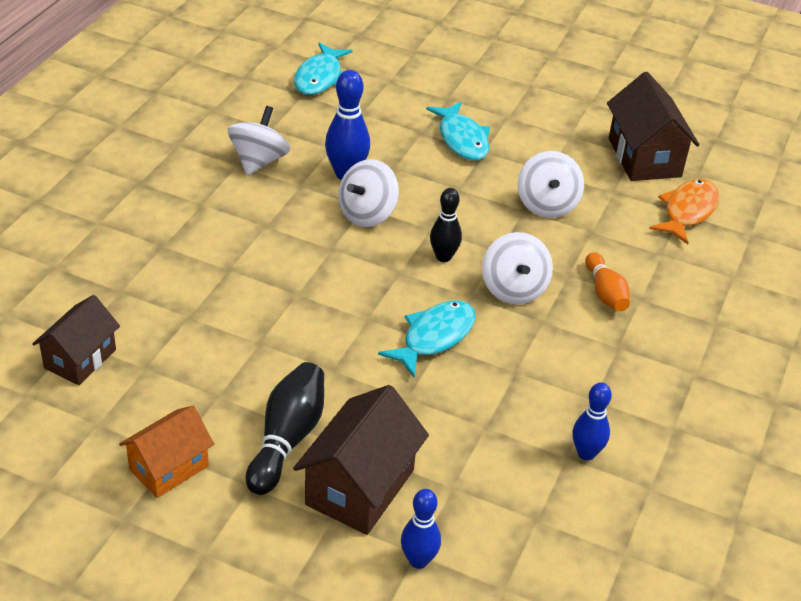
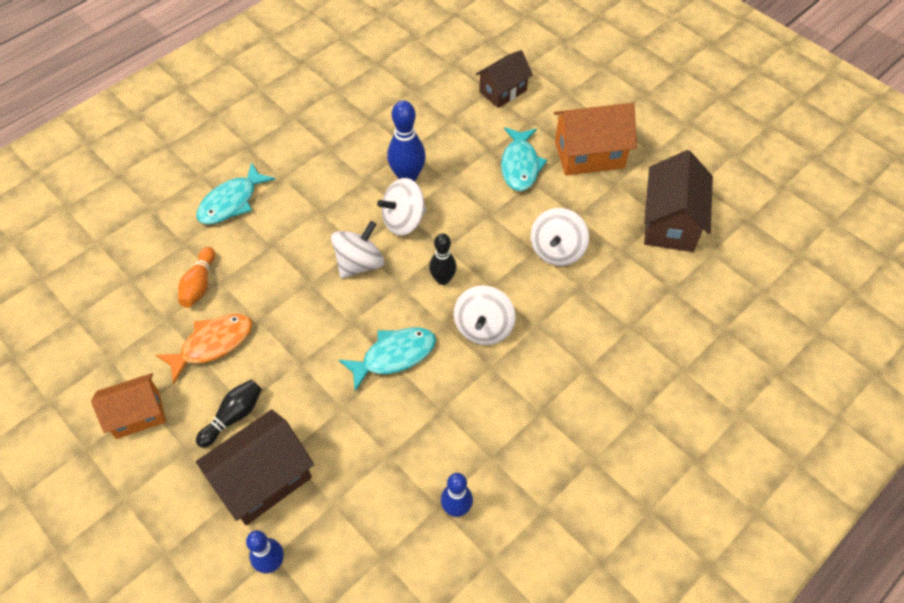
camera: 25 degrees right, 15 degrees up
(80, 359) = (126, 297): brown house -> brown house (503, 91)
(259, 161) = (346, 148): white spinning top -> white spinning top (359, 263)
(287, 439) = (234, 416): black bowling pin -> black bowling pin, size x0.66
(320, 77) = (436, 76): turquoise fish -> turquoise fish (231, 202)
(527, 116) = (589, 154): none -> orange house
(605, 293) = (559, 354): orange bowling pin -> orange bowling pin (199, 284)
(687, 211) = (679, 290): orange fish -> orange fish (213, 344)

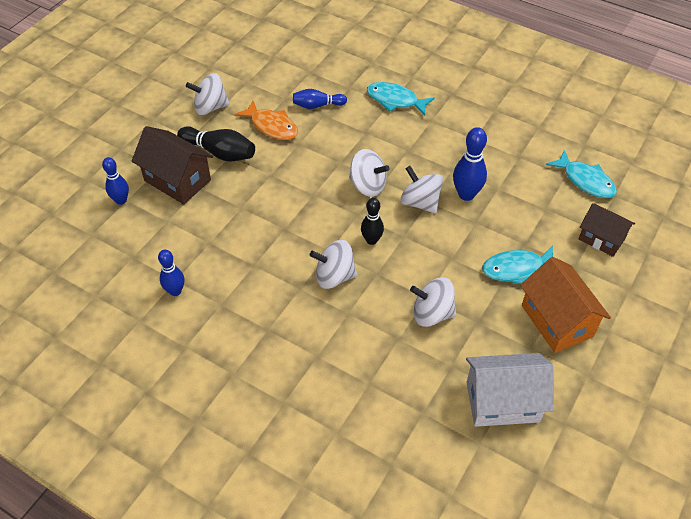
camera: 75 degrees right, 5 degrees down
(137, 414) = (210, 107): orange house -> white spinning top
(199, 284) = (317, 105): orange bowling pin -> blue bowling pin
(234, 416) = (220, 153): black bowling pin -> black bowling pin, size x1.51
(394, 356) = (291, 226): turquoise fish -> turquoise fish (585, 181)
(670, 223) = (502, 402): brown house -> white house

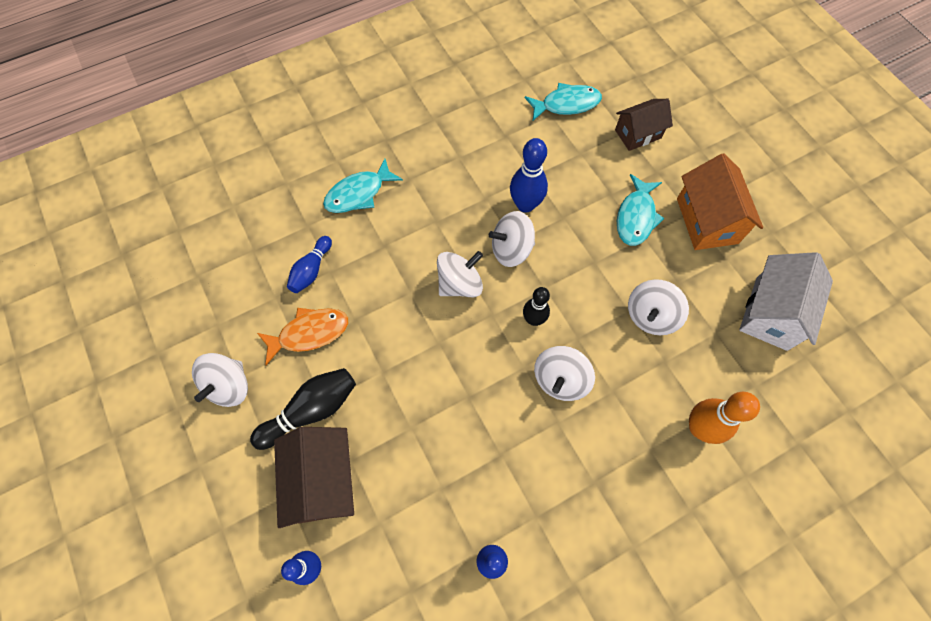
camera: 60 degrees left, 15 degrees up
(177, 180) = (323, 481): brown house -> brown house turned 75 degrees counterclockwise
(356, 383) = (699, 428): none -> orange bowling pin
(557, 321) = (707, 220): orange house -> orange house turned 75 degrees clockwise

